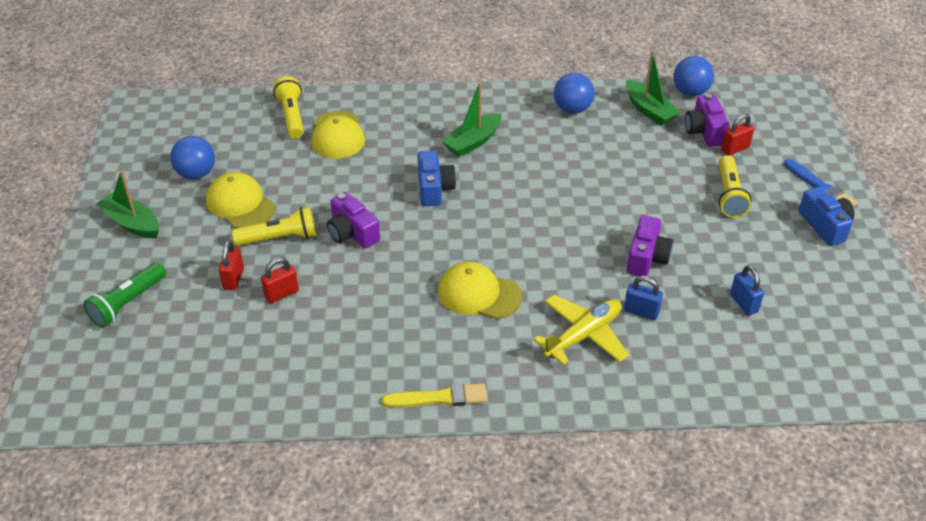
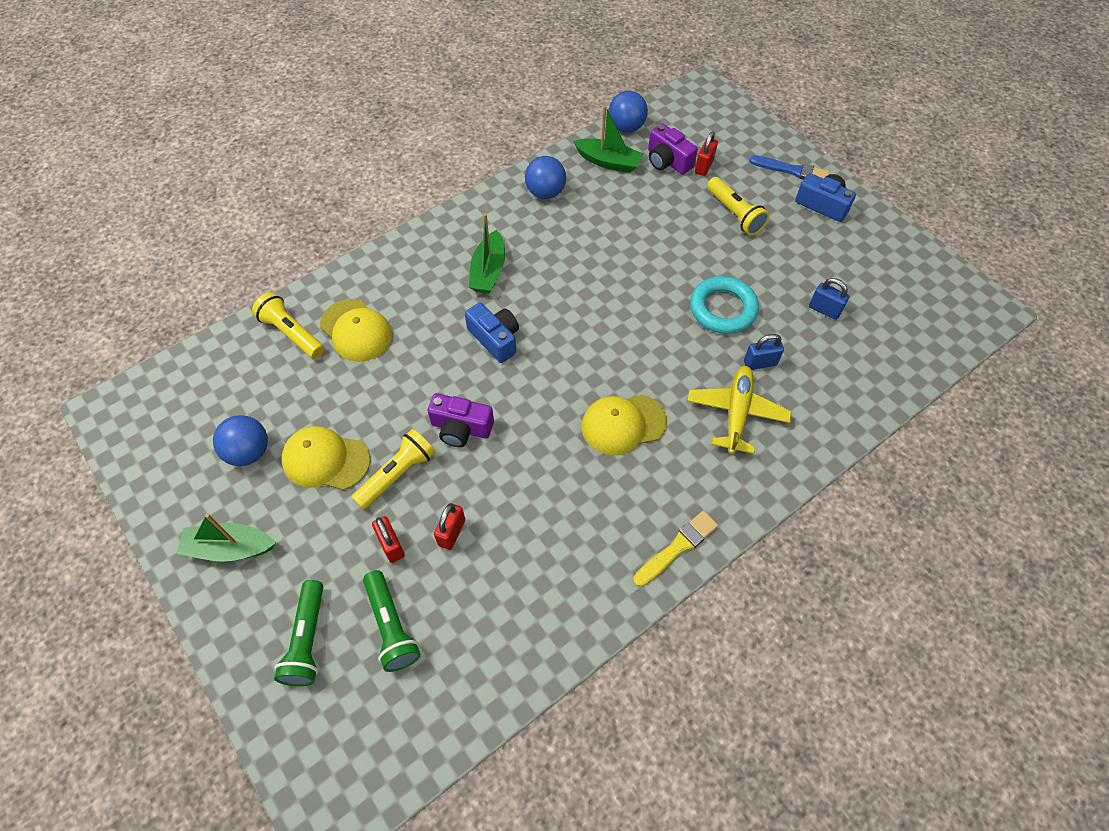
camera: 35 degrees left, 15 degrees up
(186, 327) = (391, 626): none -> green flashlight
(647, 258) = (723, 309): purple camera -> turquoise ring

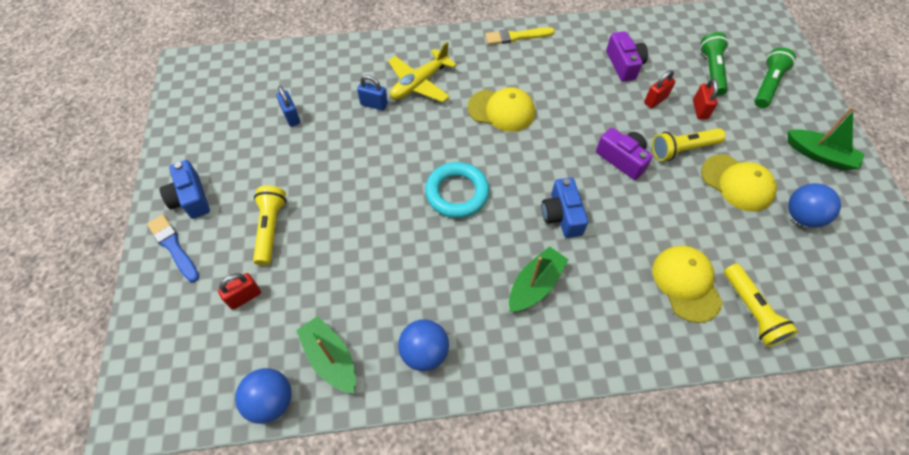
camera: 150 degrees left, 0 degrees up
(667, 161) = (271, 324): purple camera -> purple camera (624, 65)
(723, 309) = (363, 152): turquoise ring -> turquoise ring (457, 193)

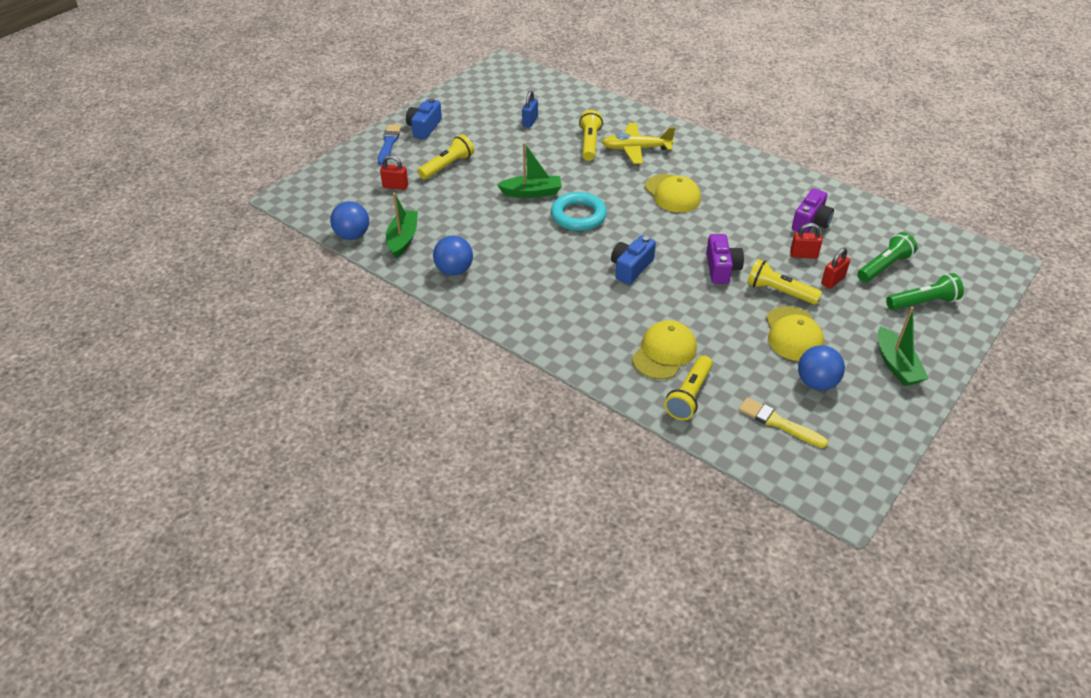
camera: 45 degrees right, 15 degrees down
(374, 104) = (589, 143): blue padlock -> yellow flashlight
(516, 36) = (747, 162): yellow brush -> yellow brush (779, 423)
(535, 285) = (561, 286): green boat -> green boat (532, 192)

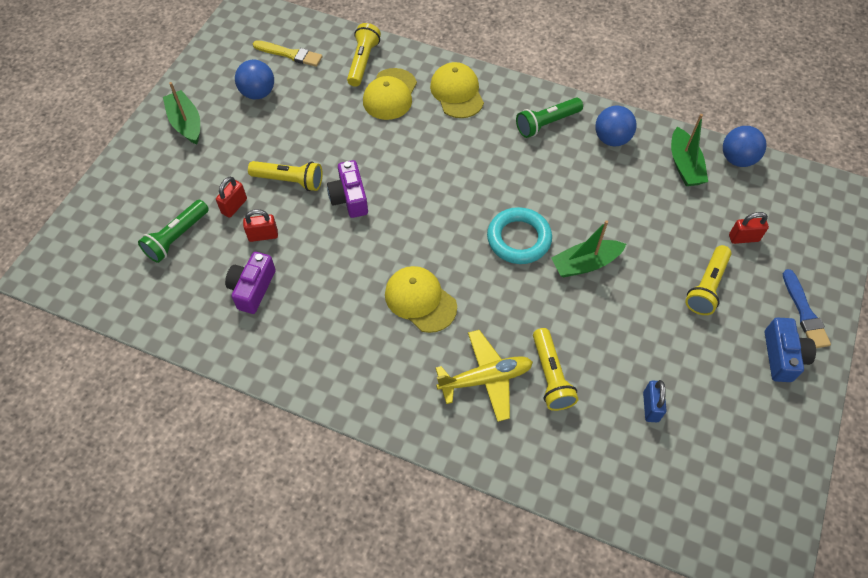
camera: 165 degrees right, 15 degrees up
(631, 268) = (441, 179): blue camera -> none
(793, 334) = (276, 135): yellow cap -> yellow cap (457, 93)
(923, 302) = (145, 198): green flashlight -> green flashlight (546, 123)

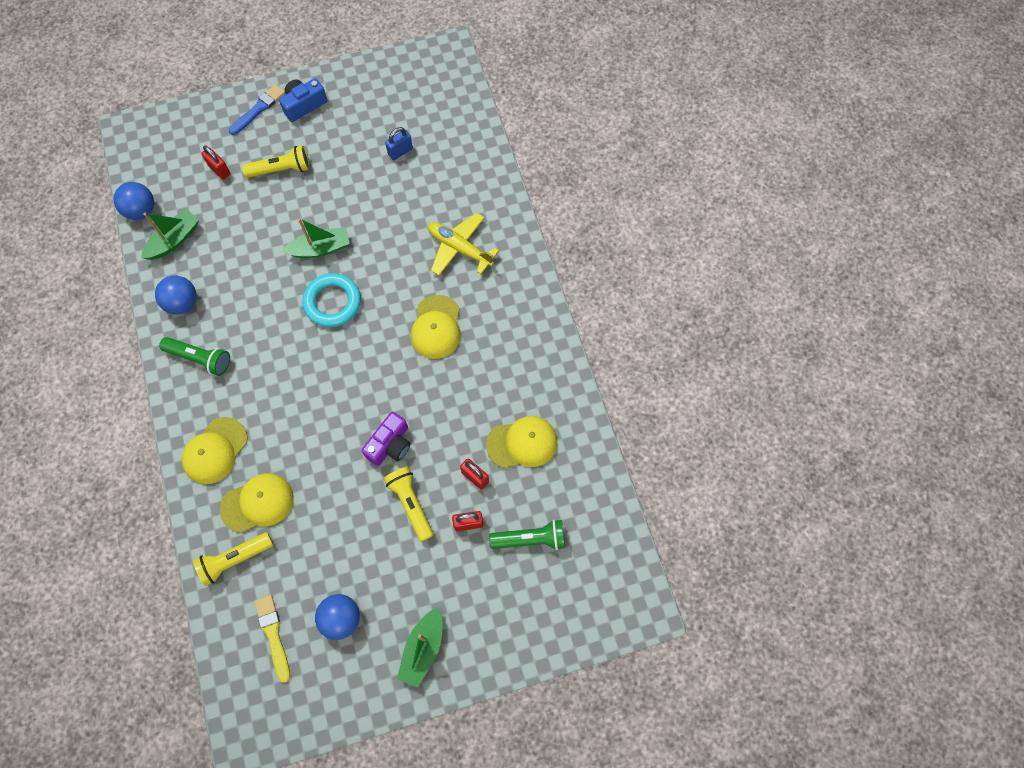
camera: 130 degrees left, 10 degrees up
(252, 288) = (522, 443): purple camera -> yellow cap
(550, 376) = (426, 214): yellow flashlight -> none
(585, 264) = (320, 248): green boat -> green boat turned 45 degrees counterclockwise

